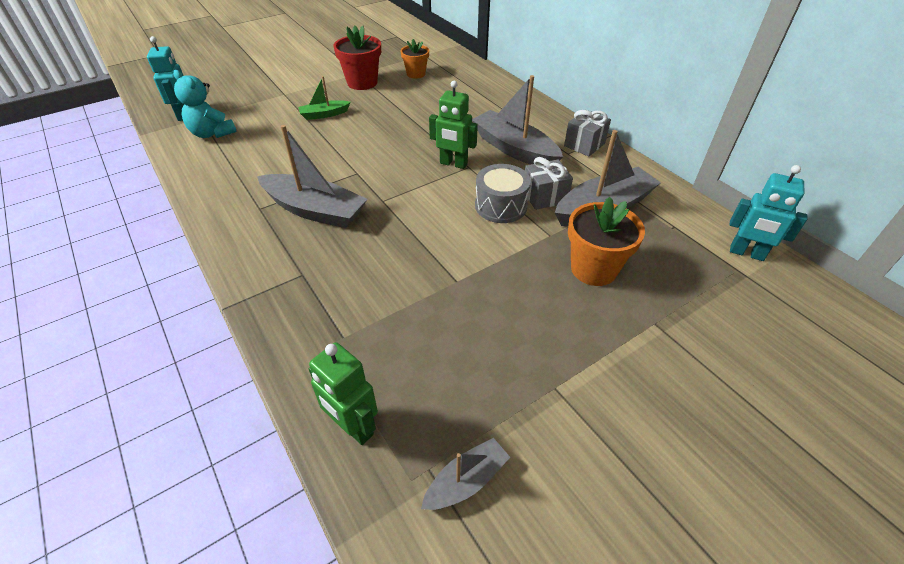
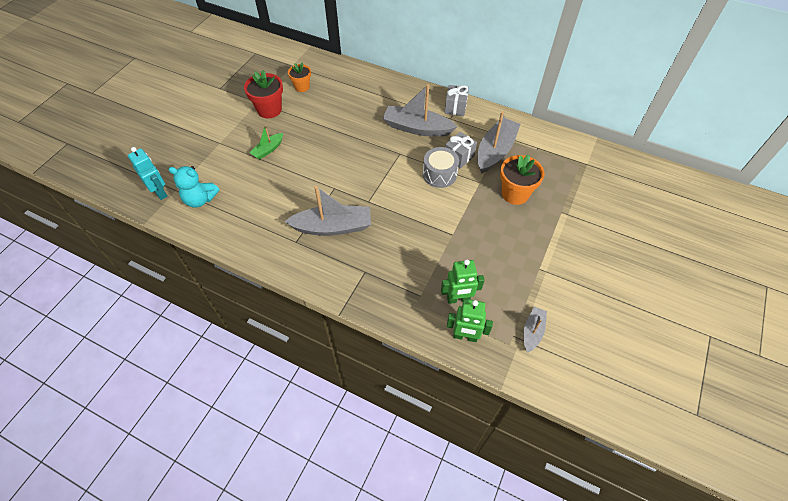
camera: 30 degrees left, 10 degrees up
(453, 164) = (389, 155): green robot -> green robot (458, 299)
(746, 253) = (580, 150): turquoise robot -> none

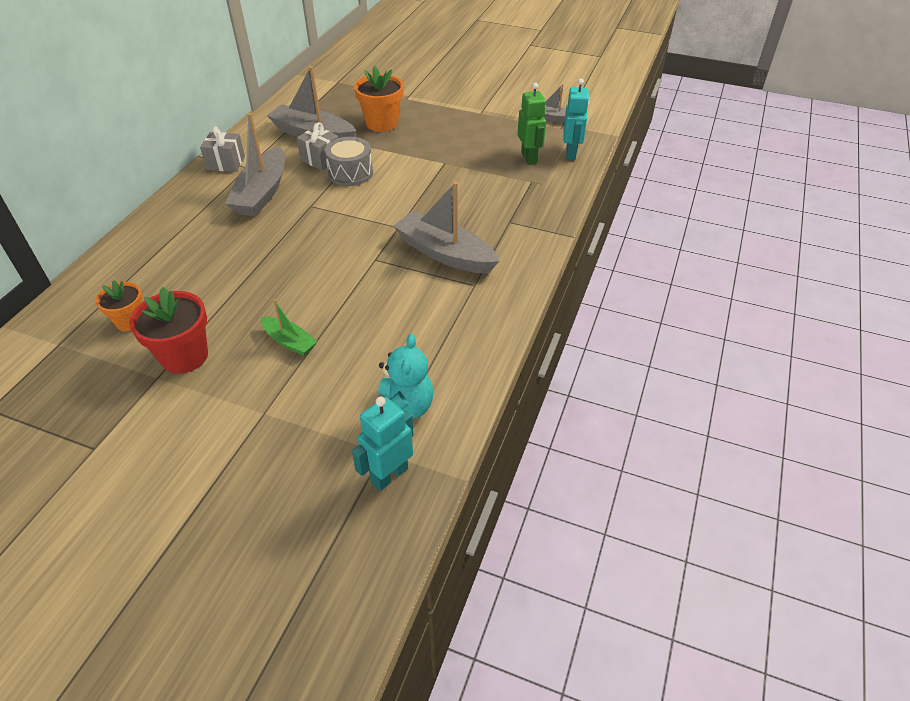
camera: 95 degrees left, 10 degrees down
(333, 227) = (445, 253): grey boat -> grey boat turned 45 degrees counterclockwise
(465, 336) = (571, 153): green robot -> turquoise robot

